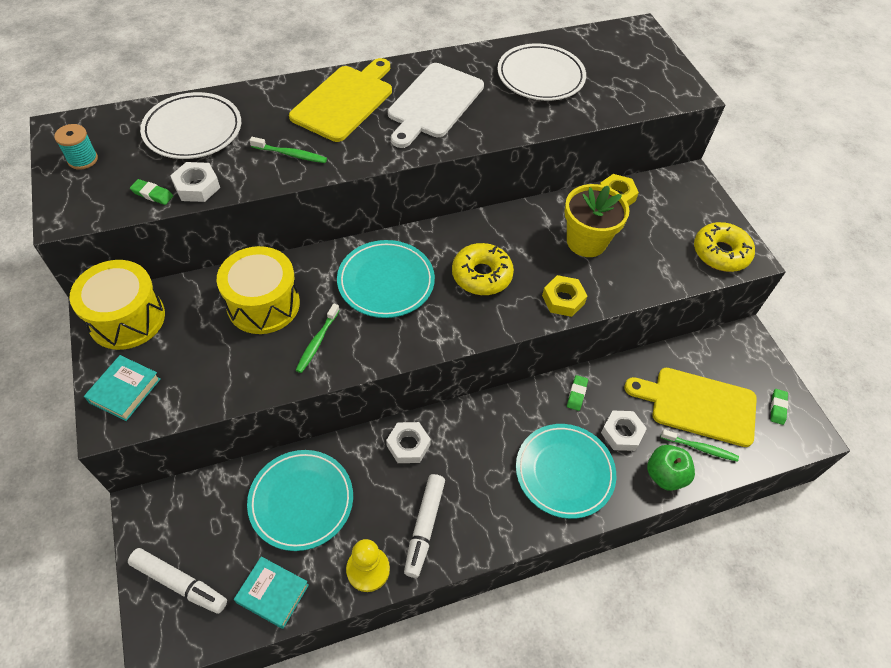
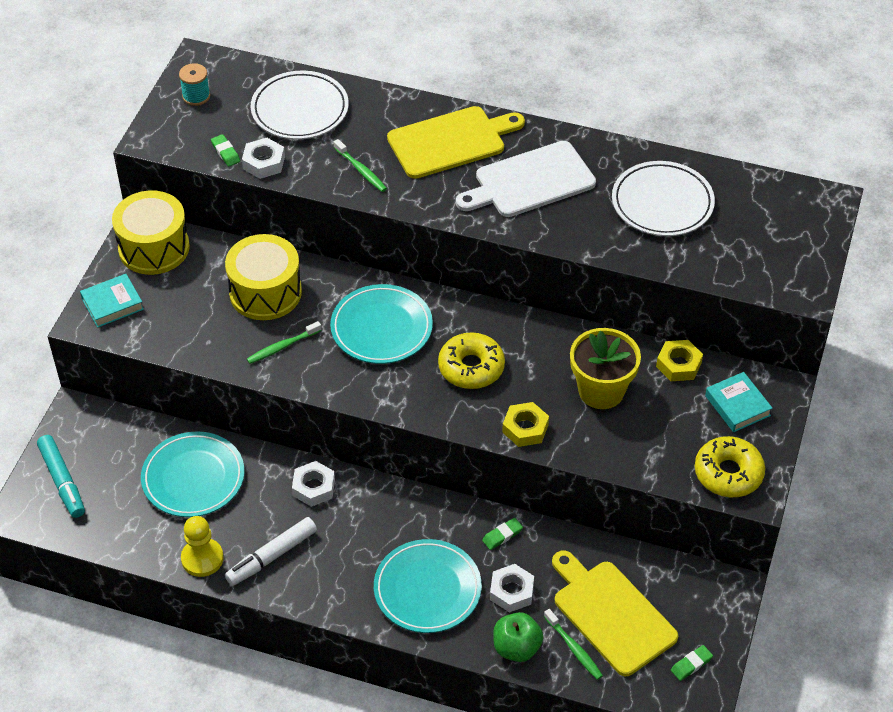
camera: 40 degrees right, 5 degrees down
(179, 583) = (62, 481): white marker -> turquoise marker
(272, 594) = (120, 530): turquoise book -> turquoise book (737, 405)

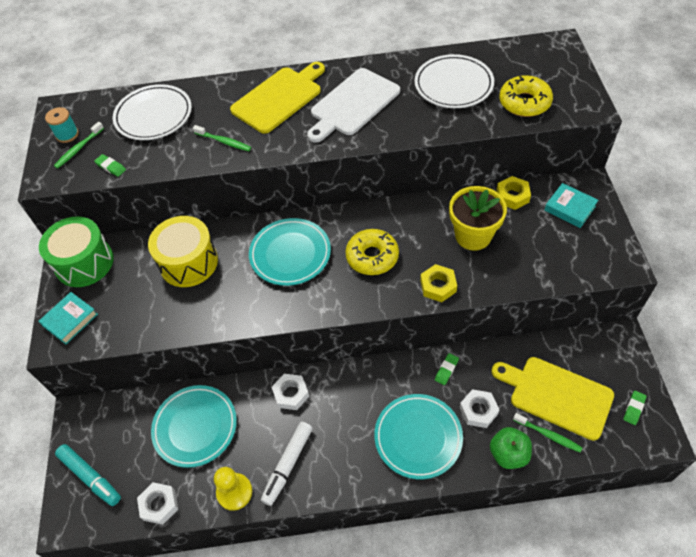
camera: 20 degrees left, 5 degrees up
(154, 248) = (84, 263): yellow drum -> green drum
(264, 163) = (145, 163): white nut -> white nut (159, 505)
(282, 347) = (223, 299): green toothbrush -> green toothbrush (79, 149)
(728, 473) = (597, 259): yellow donut -> yellow donut (524, 103)

